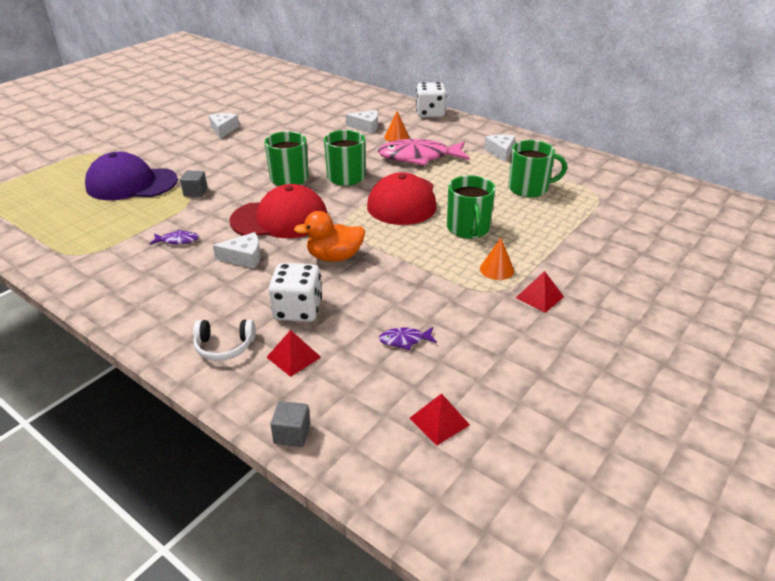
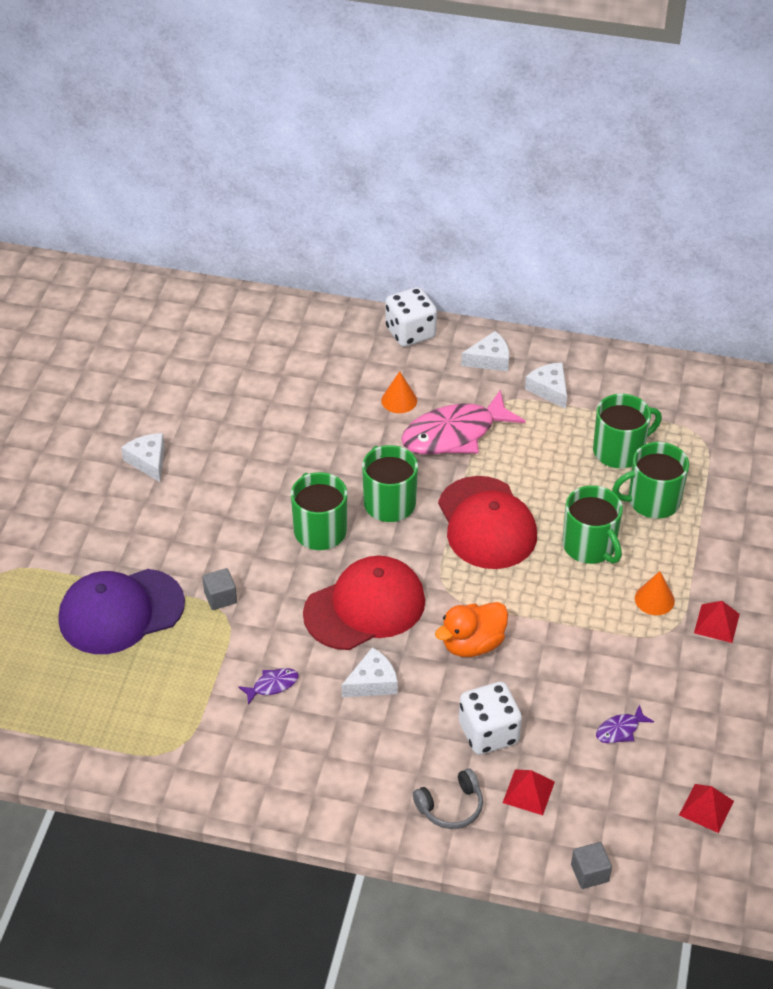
camera: 25 degrees left, 10 degrees up
(224, 346) = (451, 807): white headphones -> grey headphones
(366, 127) = (343, 391): white cheese -> white cheese (489, 360)
(535, 217) = (652, 501): none -> green mug

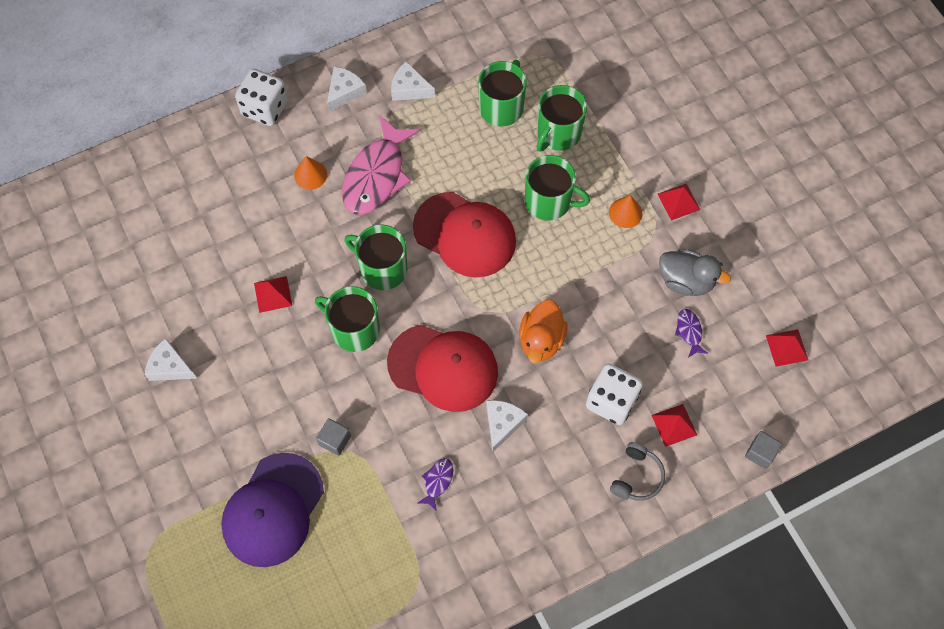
camera: 40 degrees left, 20 degrees up
(280, 463) = (273, 294): none -> red pyramid
(365, 607) = (443, 367): red cap -> red cap turned 90 degrees clockwise
(620, 730) = (689, 331): purple fish -> purple fish turned 150 degrees clockwise
(659, 689) = (686, 281): none -> grey duck

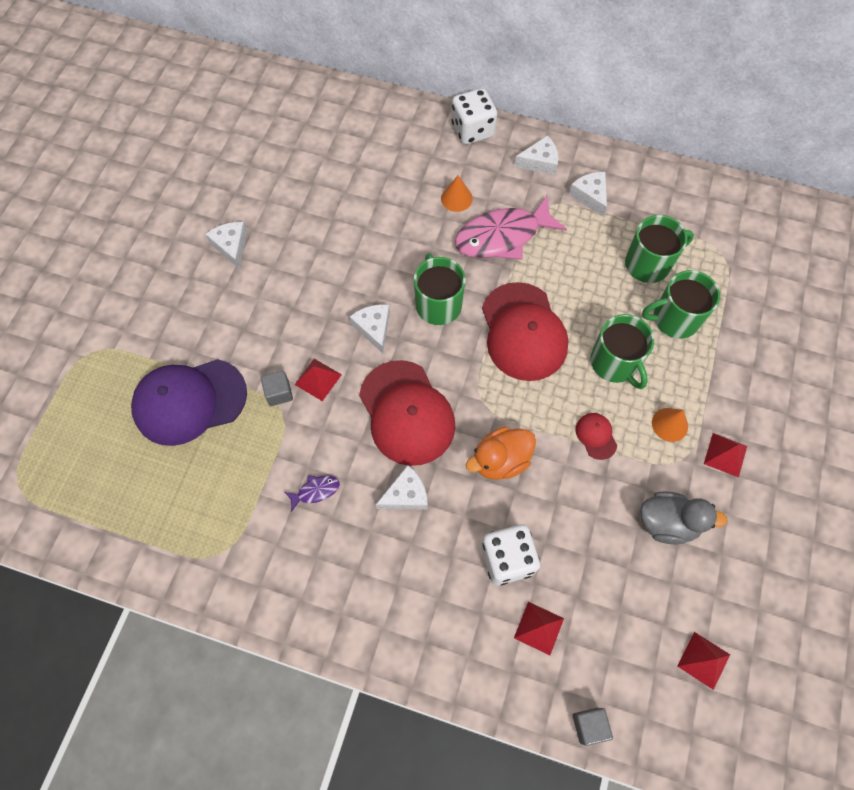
camera: 45 degrees right, 0 degrees up
(273, 294) = (346, 256): red pyramid -> red pyramid (318, 379)
(354, 329) = (374, 328): green mug -> white cheese
(586, 264) = (596, 436): none -> red cap
(637, 477) = (465, 639): grey headphones -> none
(686, 281) = (667, 522): grey duck -> grey duck turned 60 degrees counterclockwise
(689, 331) = (628, 565): purple fish -> none

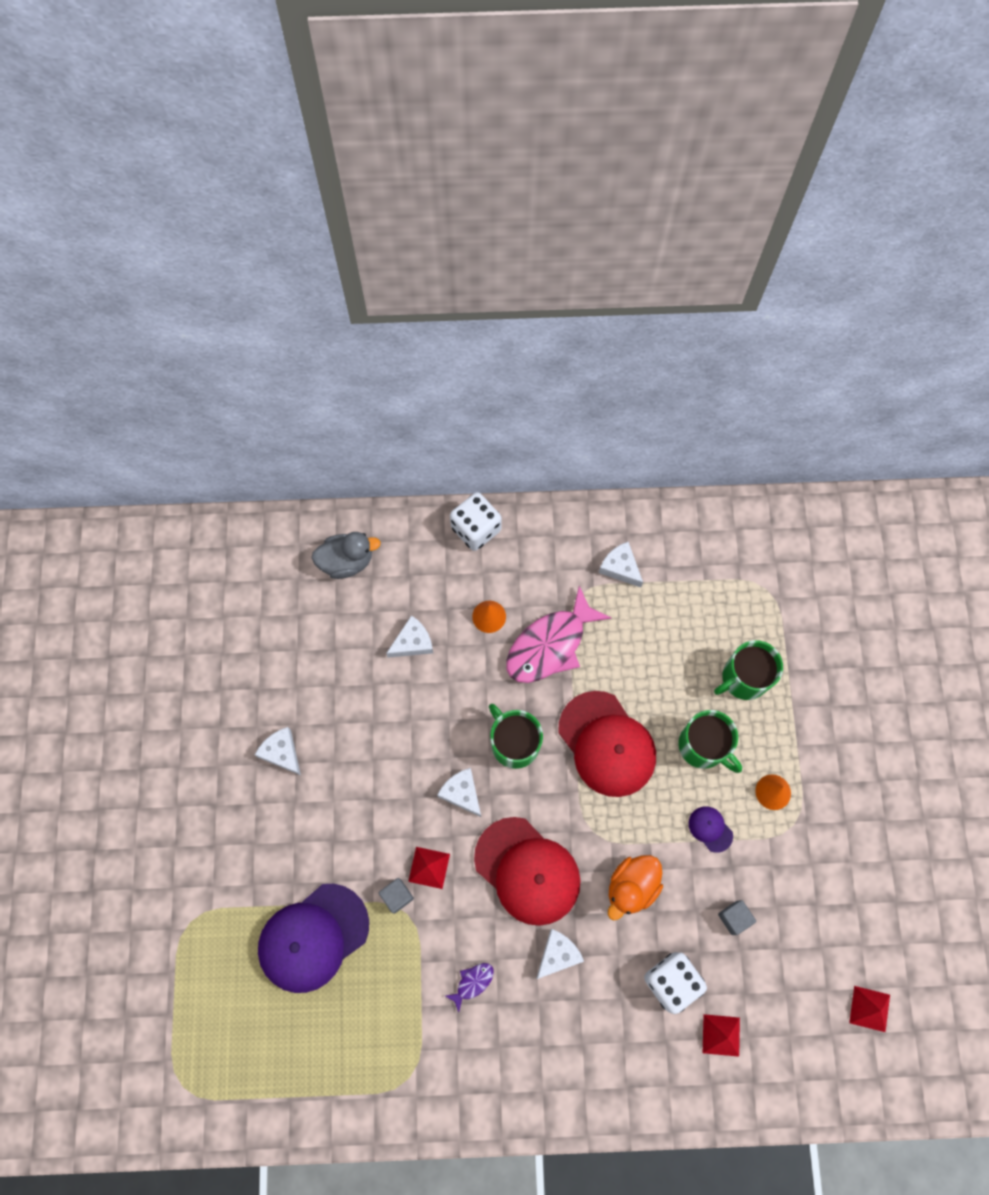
camera: 20 degrees left, 5 degrees up
(539, 162) = (557, 544): white cheese -> white cheese (413, 642)
(589, 725) = (792, 1105): grey cube -> grey cube (734, 918)
(596, 436) = (710, 829): red cap -> purple cap
(648, 264) = (701, 626): green mug -> none
(667, 522) = (800, 891): grey duck -> grey duck (347, 561)
(725, 454) = (831, 804): red pyramid -> none

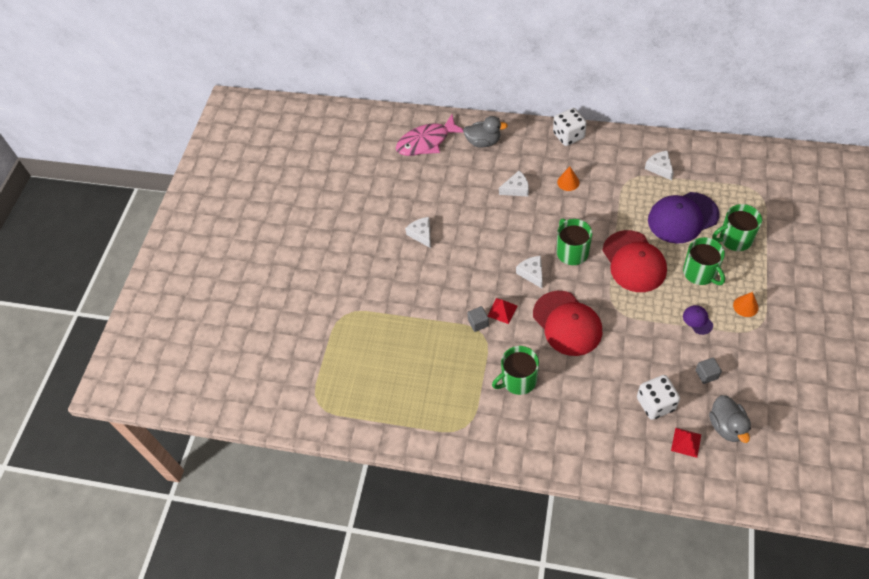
camera: 20 degrees right, 15 degrees down
(313, 937) = (419, 336): purple cap -> purple cap (682, 218)
(472, 983) = (518, 380): purple fish -> green mug
(550, 644) = (605, 202): pink fish -> pink fish (426, 142)
(558, 954) = (579, 374): white cheese -> none
(631, 887) = (637, 344): orange duck -> none
(772, 997) = (727, 426): none -> grey duck
(869, 1009) = (798, 446): red pyramid -> none

